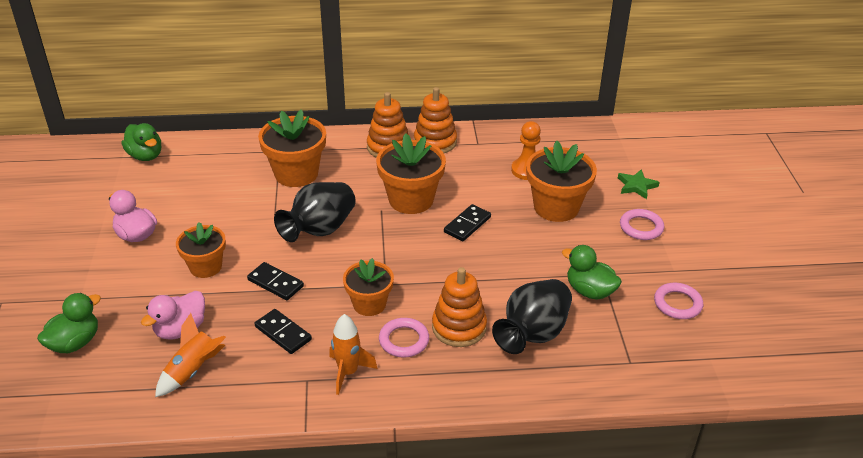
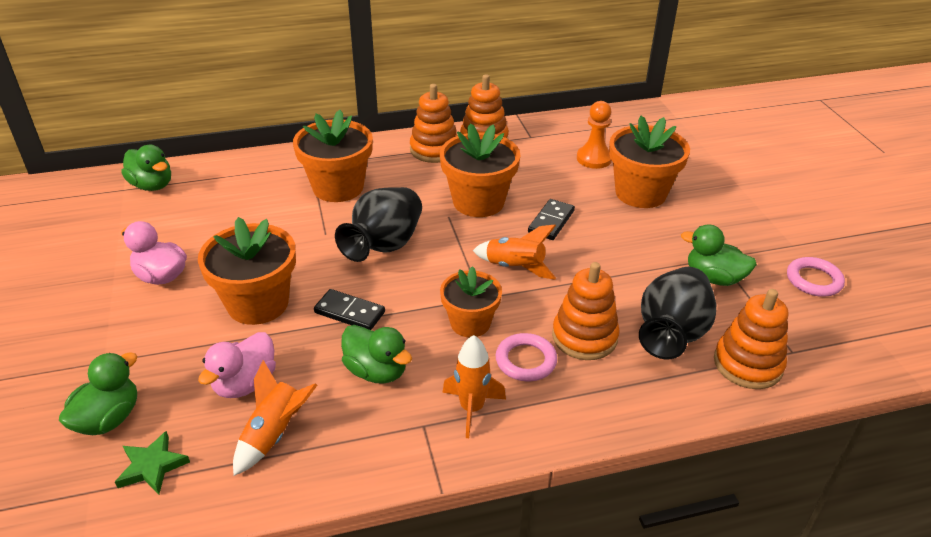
camera: 10 degrees left, 0 degrees up
(205, 267) = (258, 303): orange flower pot -> orange flower pot, size x1.54
(283, 333) = (376, 371): black domino -> green duck
(422, 261) = (515, 267): none -> orange rocket
(587, 367) = (747, 364): none -> orange stacking toy
(636, 186) = (715, 163): green star -> green star (152, 466)
(641, 227) = (739, 204): pink ring -> none

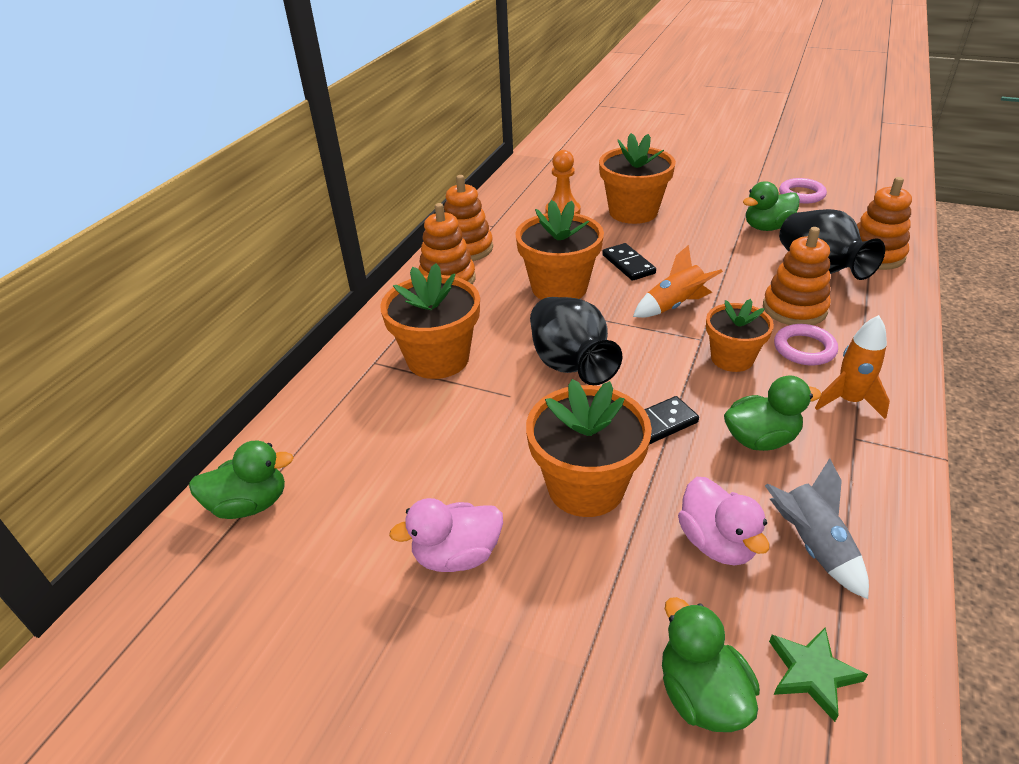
camera: 50 degrees left, 0 degrees up
(274, 434) = (812, 546): orange rocket -> grey rocket

